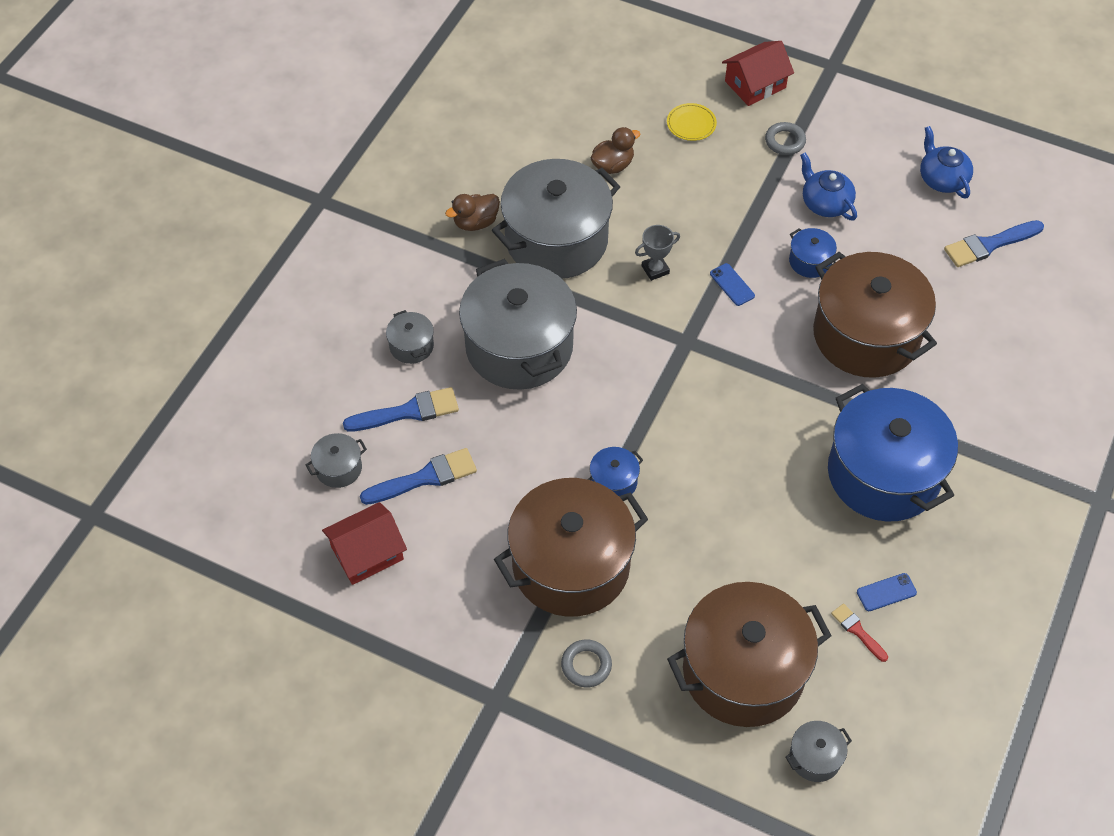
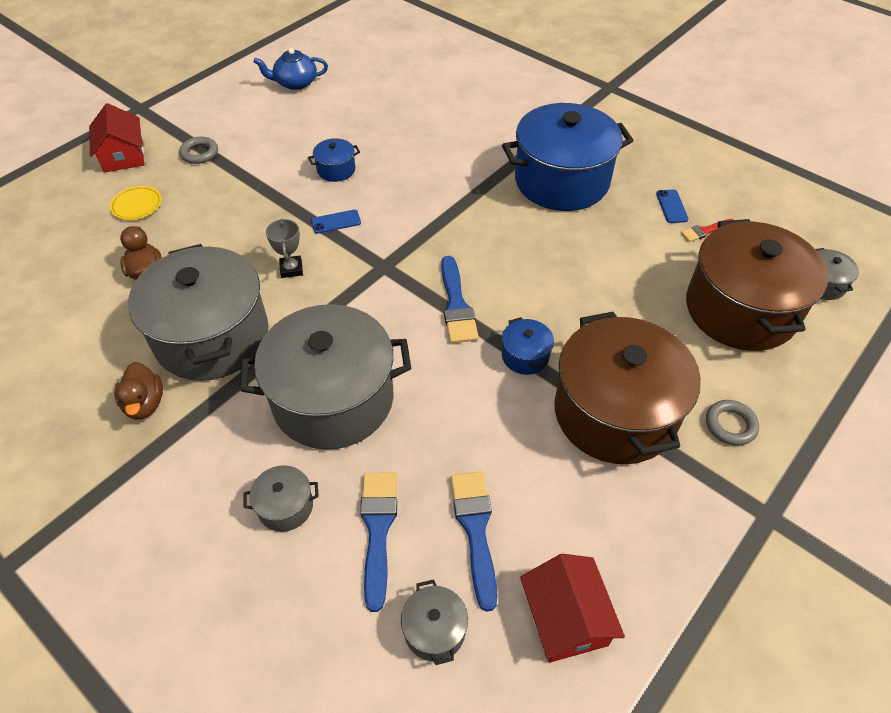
camera: 75 degrees left, 5 degrees down
(825, 203) = (281, 147): blue teapot -> none
(866, 335) = (425, 157): brown pot -> none
(989, 245) = (370, 77): blue brush -> blue brush (456, 305)

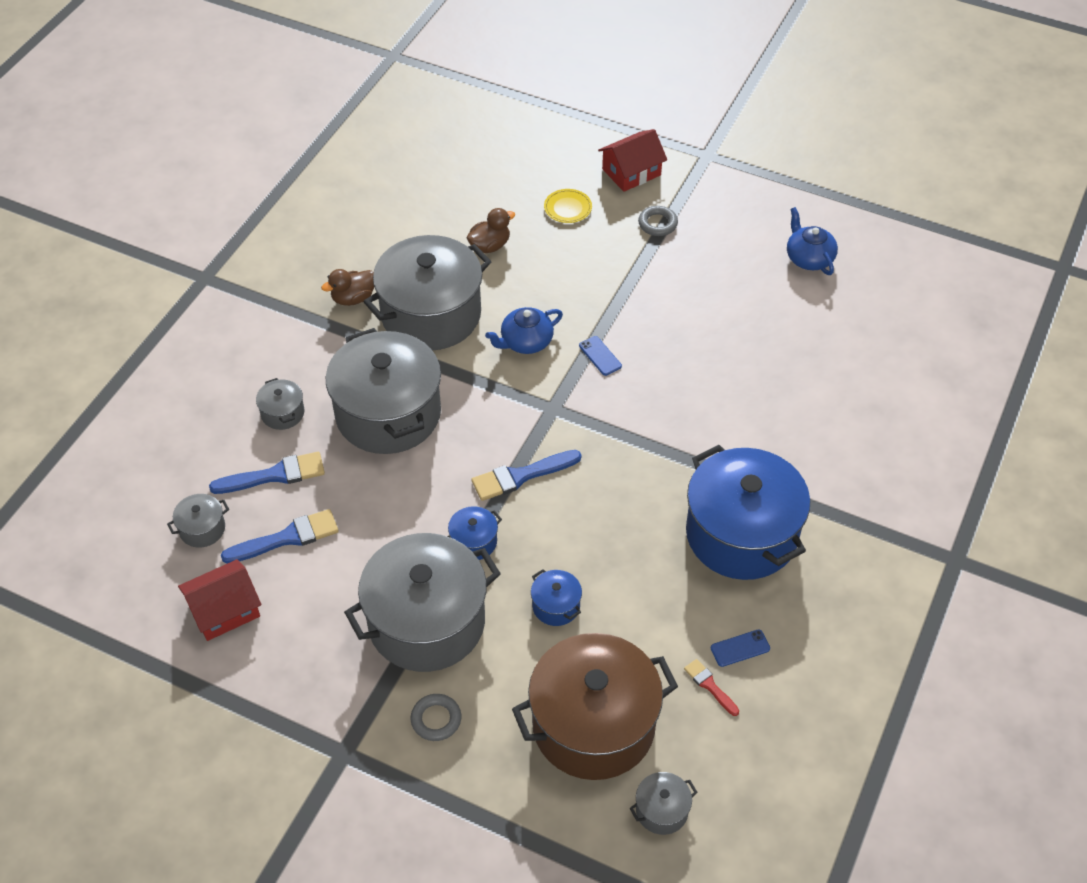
camera: 75 degrees right, 0 degrees up
(291, 269) = (525, 342): grey trophy -> blue teapot
(336, 170) = (677, 334): blue pot -> blue pot (556, 606)
(615, 412) = (426, 622): brown pot -> grey pot

